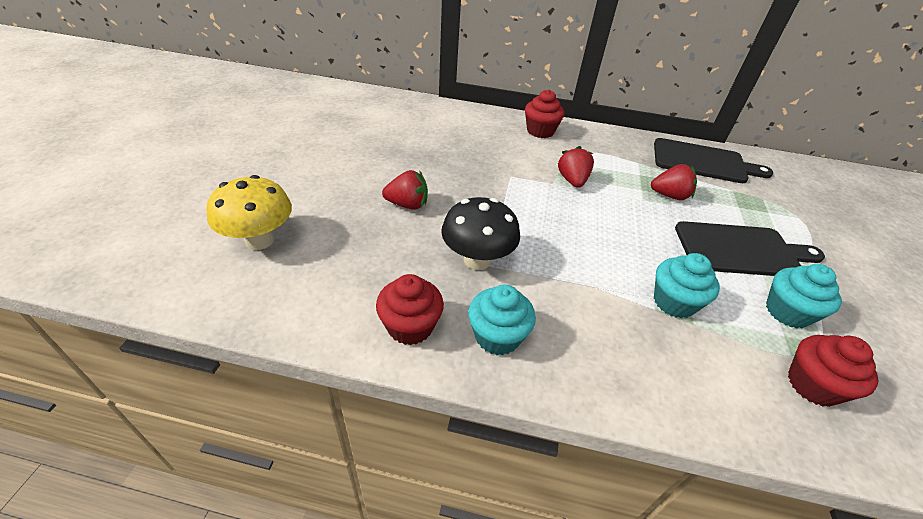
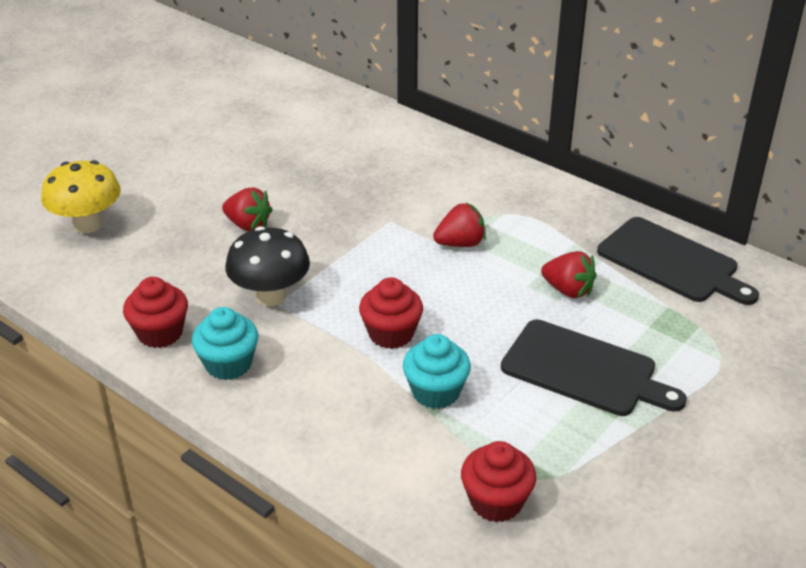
camera: 30 degrees right, 5 degrees down
(540, 131) = (485, 174): red cupcake -> red cupcake (391, 334)
(572, 181) = (460, 243): red strawberry -> red strawberry turned 45 degrees clockwise
(787, 312) = (557, 440): turquoise cupcake -> none

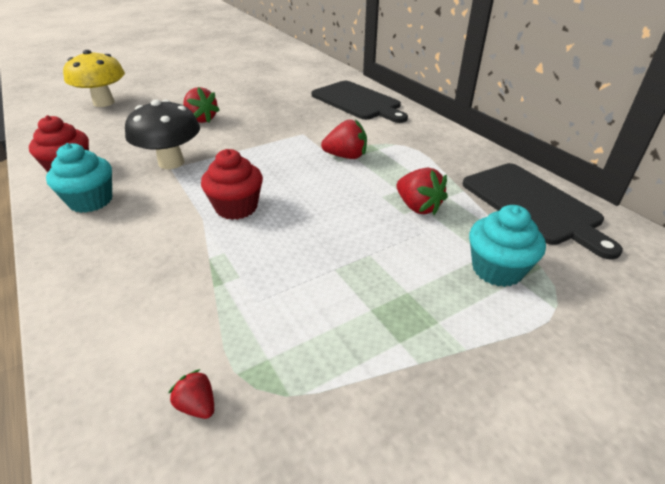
camera: 20 degrees right, 0 degrees up
(436, 392) = (233, 265): turquoise cupcake -> turquoise cupcake (497, 269)
(496, 501) = (197, 405): red cupcake -> red strawberry
(584, 370) = (393, 281): black cutting board -> black cutting board (357, 102)

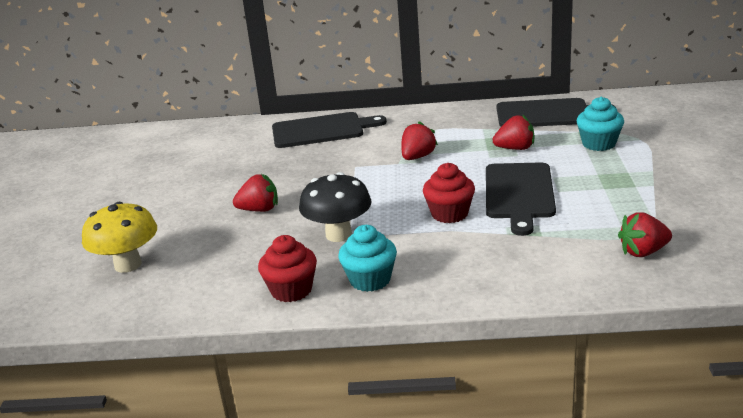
camera: 55 degrees left, 10 degrees down
(197, 405) = (643, 252): red strawberry -> red strawberry, size x1.79
(308, 240) = (519, 194): none -> black cutting board

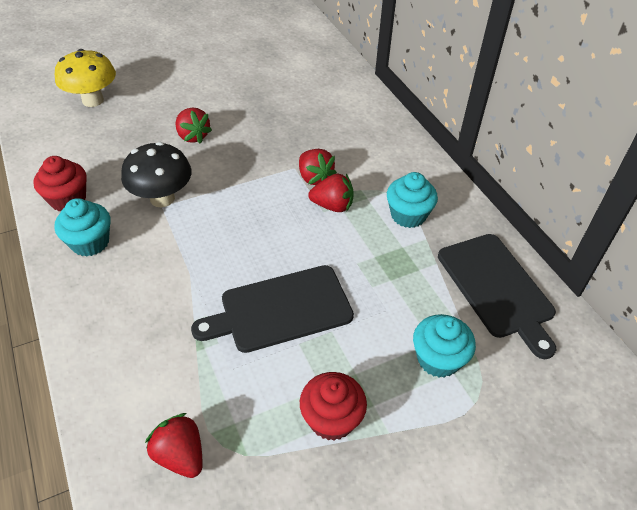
camera: 60 degrees right, 20 degrees up
(322, 130) = (360, 122): black cutting board -> none
(449, 214) = (221, 264): red cupcake -> red cupcake (331, 419)
(452, 130) = (408, 215): none -> turquoise cupcake
(515, 148) = (387, 280): red strawberry -> red strawberry (314, 178)

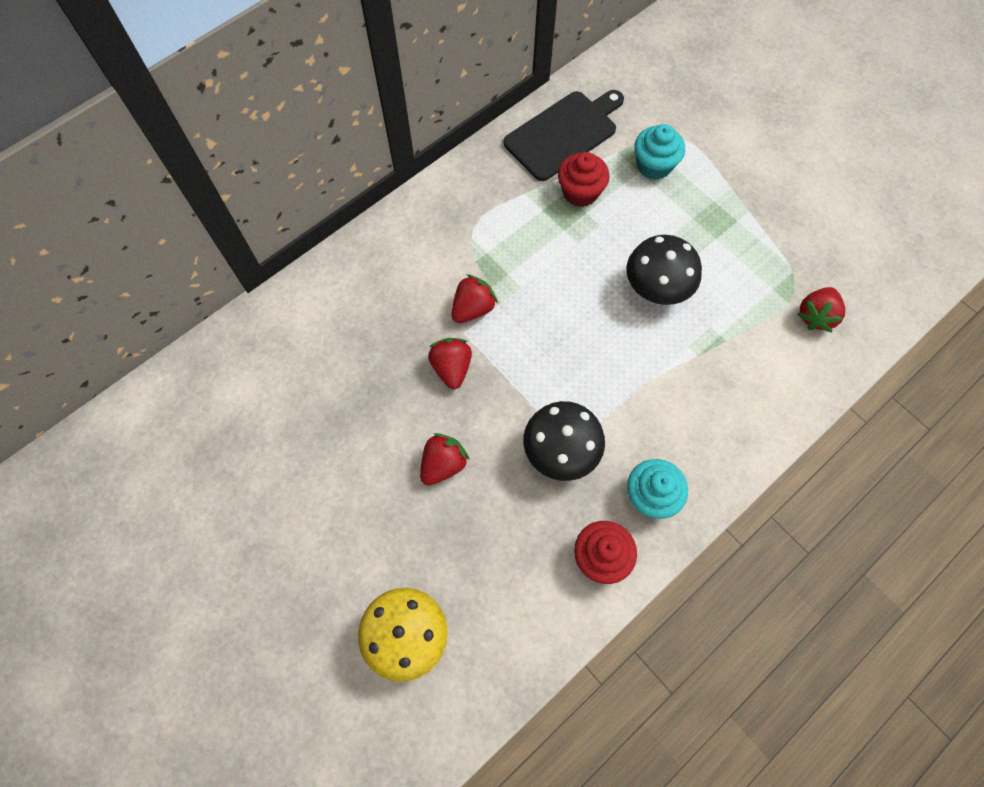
camera: 105 degrees left, 20 degrees up
(280, 309) = (656, 289): black cutting board -> black mushroom
(331, 419) = (738, 225): red cupcake -> red cupcake (580, 192)
(332, 206) = (510, 280): red strawberry -> red strawberry (451, 368)
(408, 215) = (499, 212): turquoise cupcake -> none

